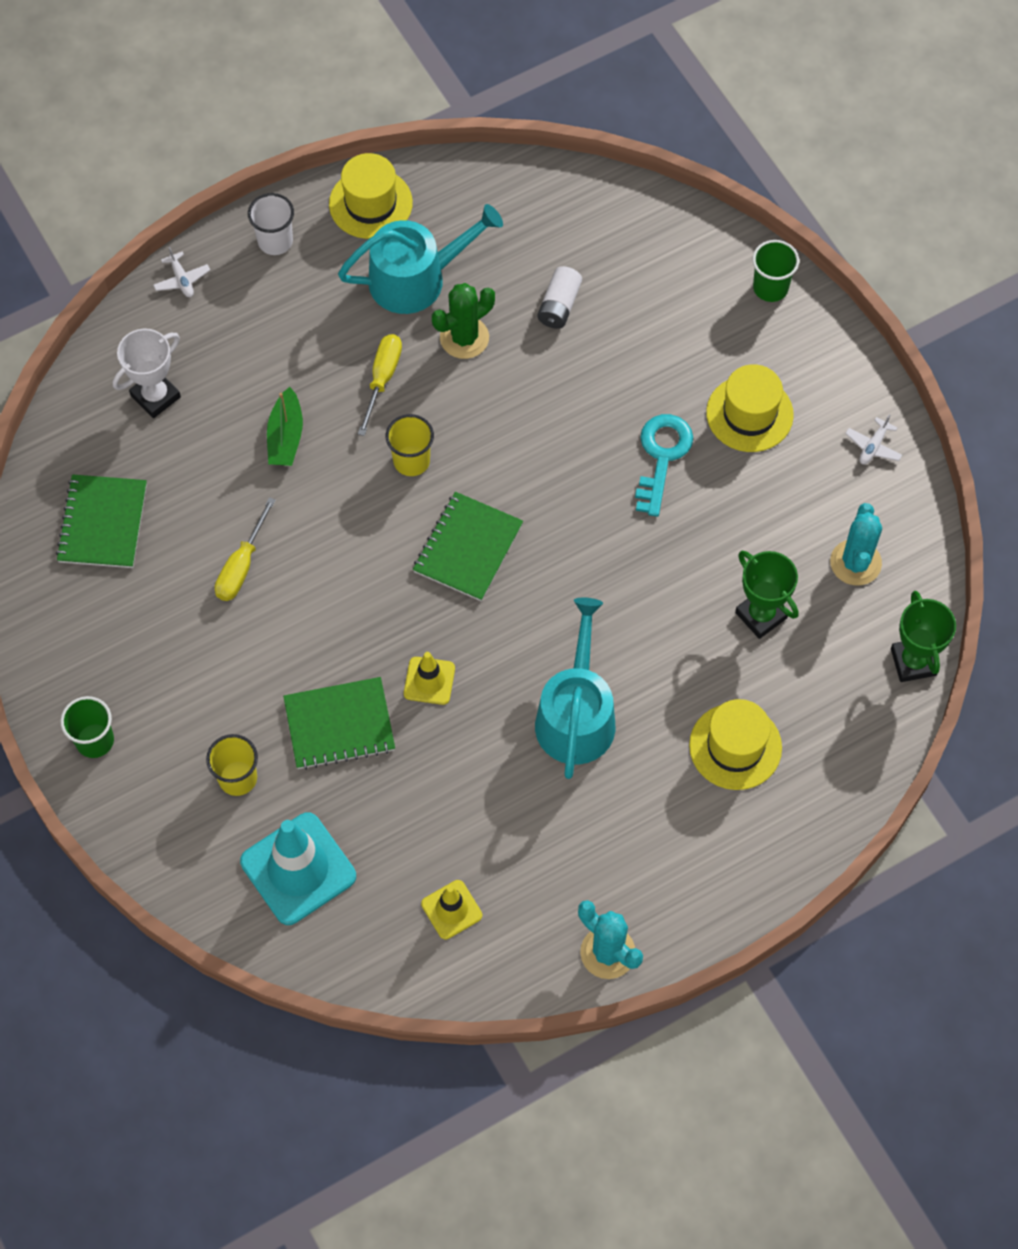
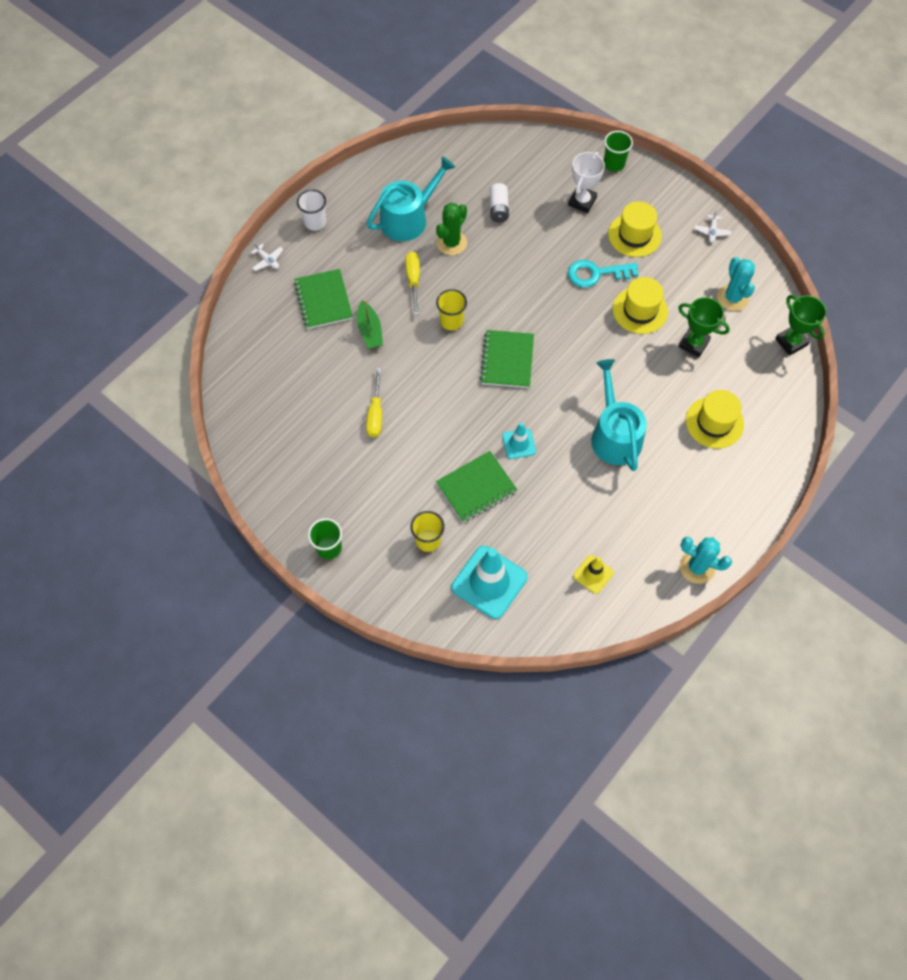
camera: 20 degrees left, 0 degrees up
(103, 523) = (279, 416): green notebook -> green notebook (323, 300)
(155, 396) = (280, 332): white trophy -> white trophy (582, 201)
(370, 203) = (363, 185): yellow hat -> yellow hat (640, 310)
(429, 681) = (519, 444): yellow traffic cone -> turquoise traffic cone
(662, 456) = (596, 274): turquoise key -> turquoise key turned 90 degrees counterclockwise

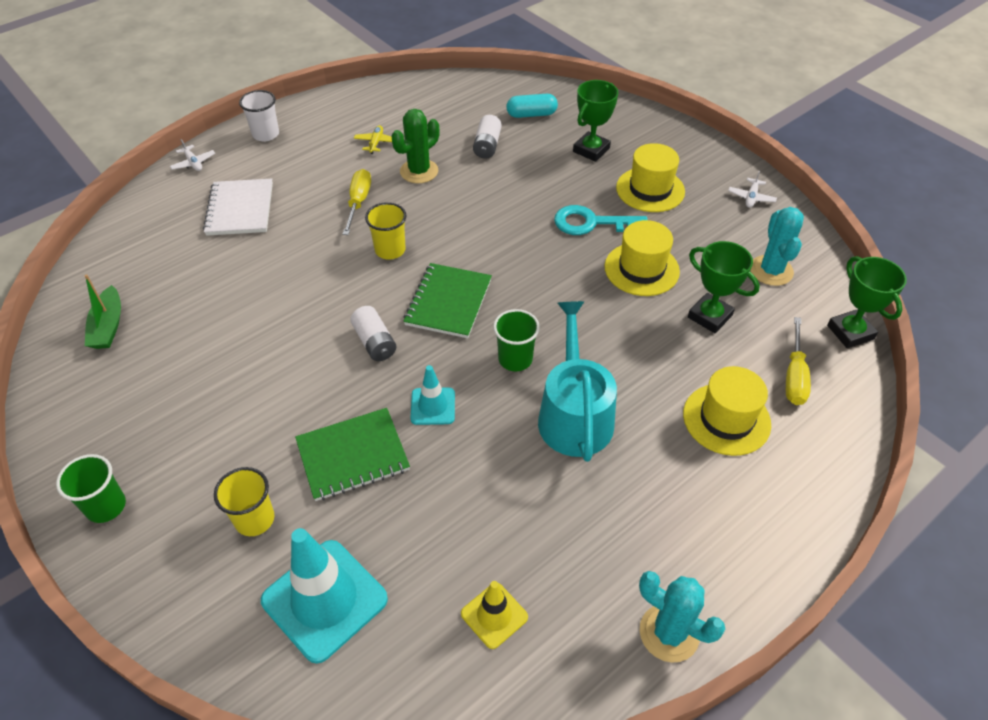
camera: 10 degrees right, 15 degrees down
(323, 300) = (240, 209): green notebook -> white notebook
(370, 330) = (283, 247): green boat -> green boat (108, 326)
(375, 413) = (250, 341): yellow screwdriver -> yellow screwdriver (794, 376)
(408, 218) = (376, 143): turquoise watering can -> yellow plane
(464, 401) = (374, 342): none -> white battery
(526, 170) = (531, 114): none -> turquoise capsule
(582, 201) = (591, 150): white trophy -> green trophy
(614, 164) = (638, 120): green cup -> green cup (515, 359)

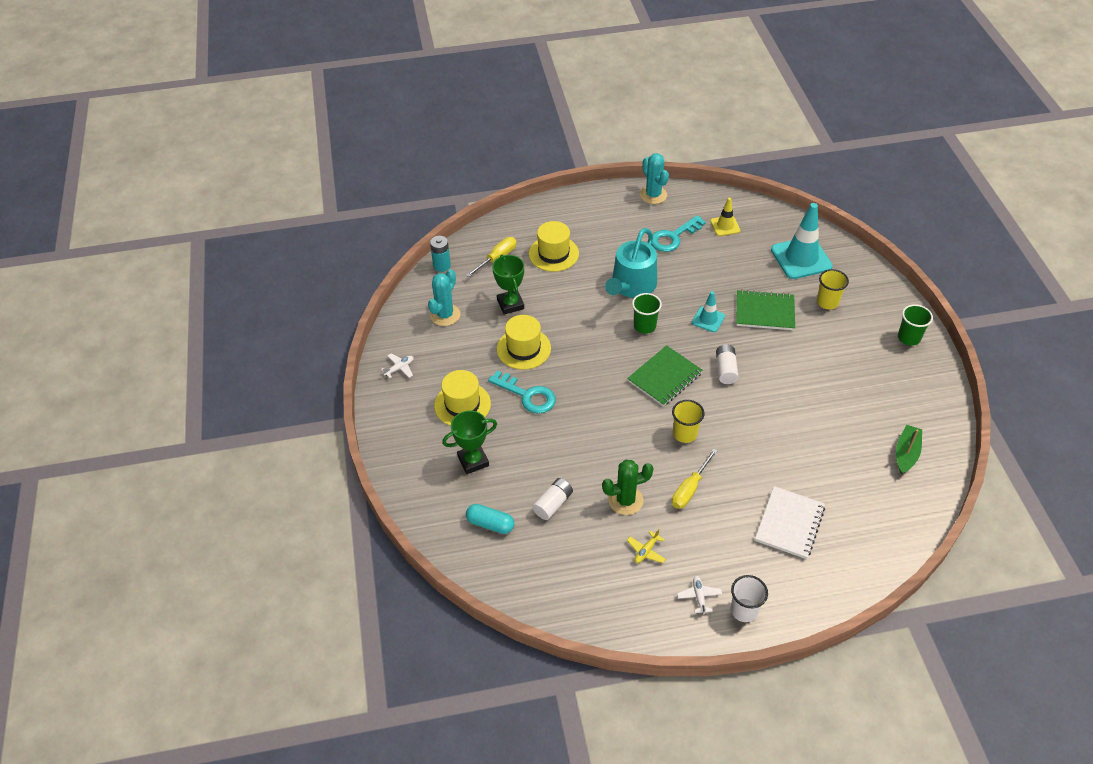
camera: 150 degrees left, 0 degrees up
(193, 163) = (821, 600): white plane -> white plane (699, 596)
(570, 542) = (673, 237): none -> turquoise key
(850, 332) = (442, 265): green trophy -> turquoise battery

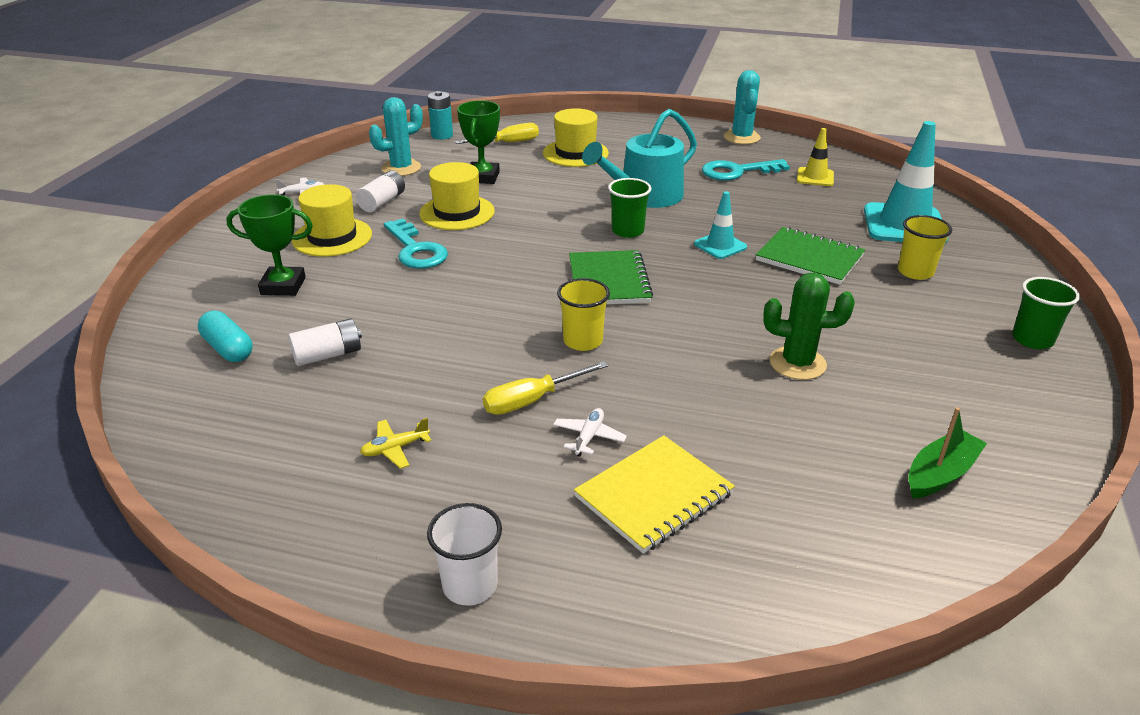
camera: 25 degrees right, 15 degrees down
(625, 500) = (427, 383): green cactus -> green cactus (797, 363)
(664, 377) = (609, 281): green notebook -> green notebook turned 75 degrees counterclockwise
(699, 596) = (415, 536): white plane -> white plane (589, 437)
(725, 370) = (703, 296): white battery -> white battery (382, 202)
(789, 524) = (654, 495): white notebook -> yellow notebook

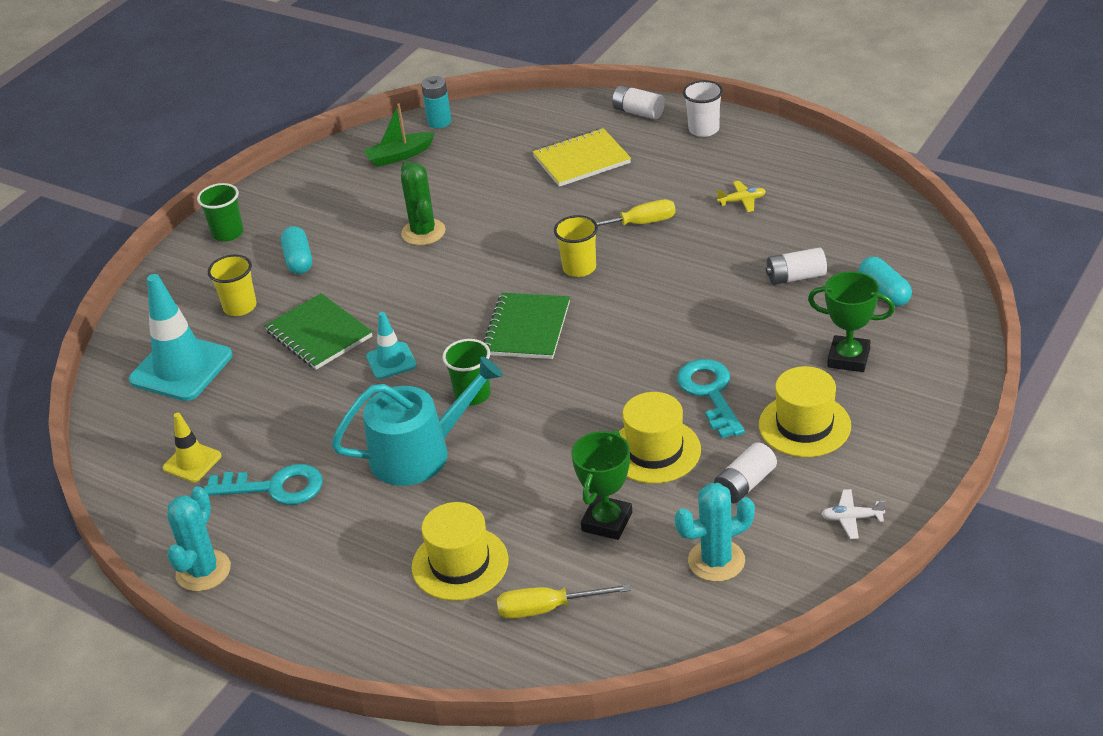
camera: 160 degrees left, 5 degrees up
(442, 135) = (644, 649): turquoise battery -> turquoise battery (439, 122)
(589, 437) = (606, 196): white plane -> none
(601, 618) = (638, 112): none -> white battery
(797, 363) = (423, 232): green cactus -> green cactus turned 45 degrees clockwise
(910, 319) = (299, 260): none -> turquoise capsule

